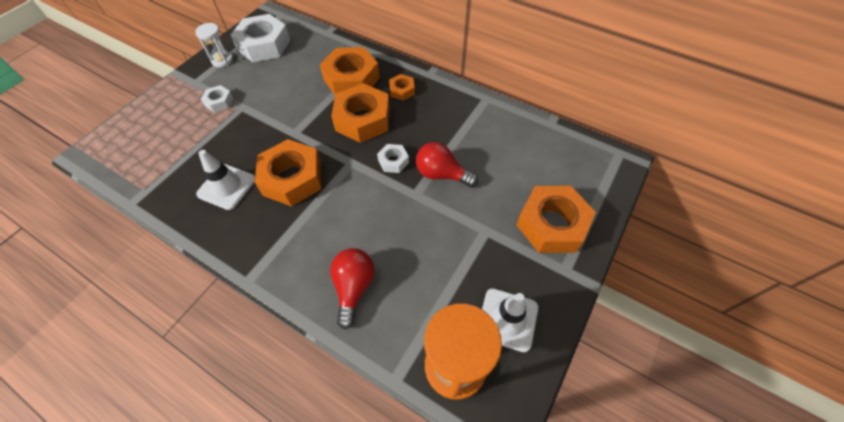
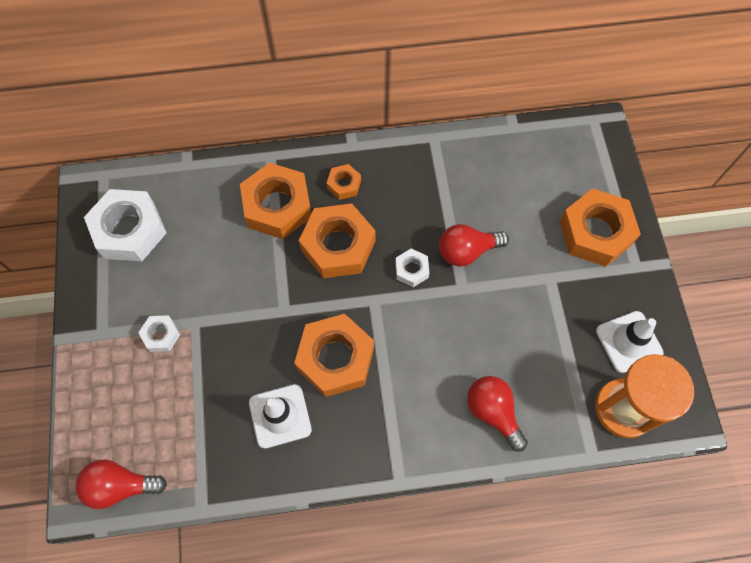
camera: 40 degrees left, 10 degrees up
(111, 160) = (120, 486): none -> red light bulb
(222, 60) = (102, 284): white hourglass -> none

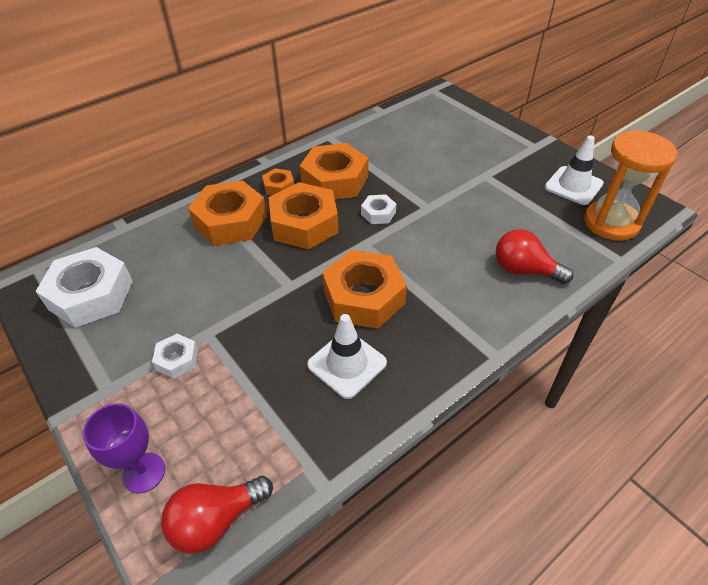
camera: 30 degrees left, 20 degrees down
(94, 420) = (144, 472): none -> purple goblet
(467, 251) = (411, 185): red light bulb -> none
(595, 232) = (490, 141): orange nut -> orange nut (335, 180)

